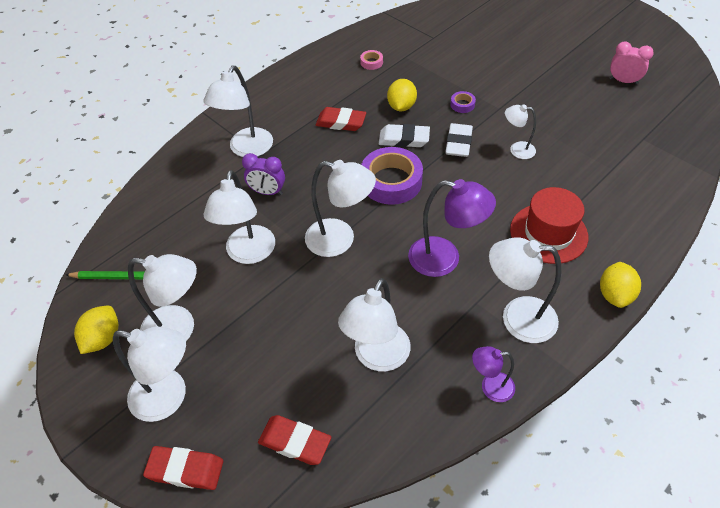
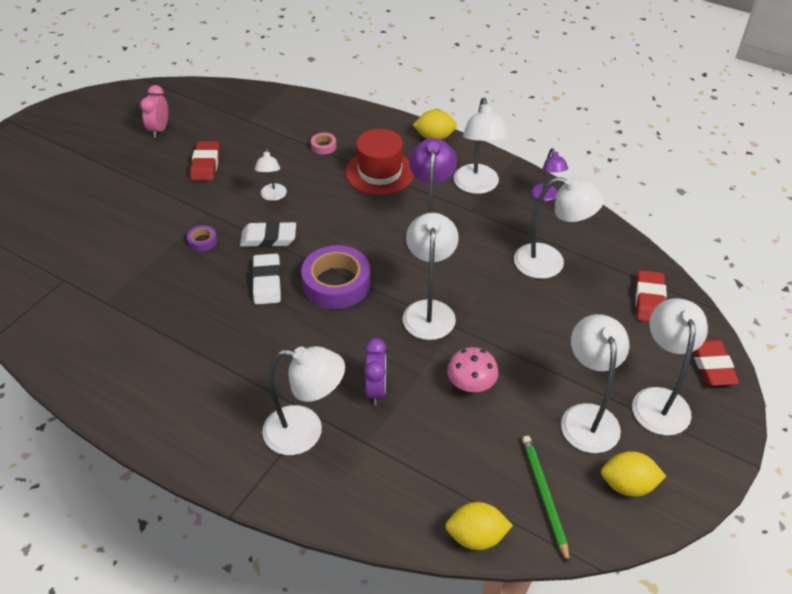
camera: 105 degrees left, 5 degrees down
(248, 254) = (471, 384): white lamp -> pink mushroom
(341, 122) = (242, 344): red eraser -> red eraser (206, 164)
(371, 62) = (116, 334): pink tape -> pink tape (323, 146)
(401, 106) = (208, 292): yellow lemon -> yellow lemon (476, 536)

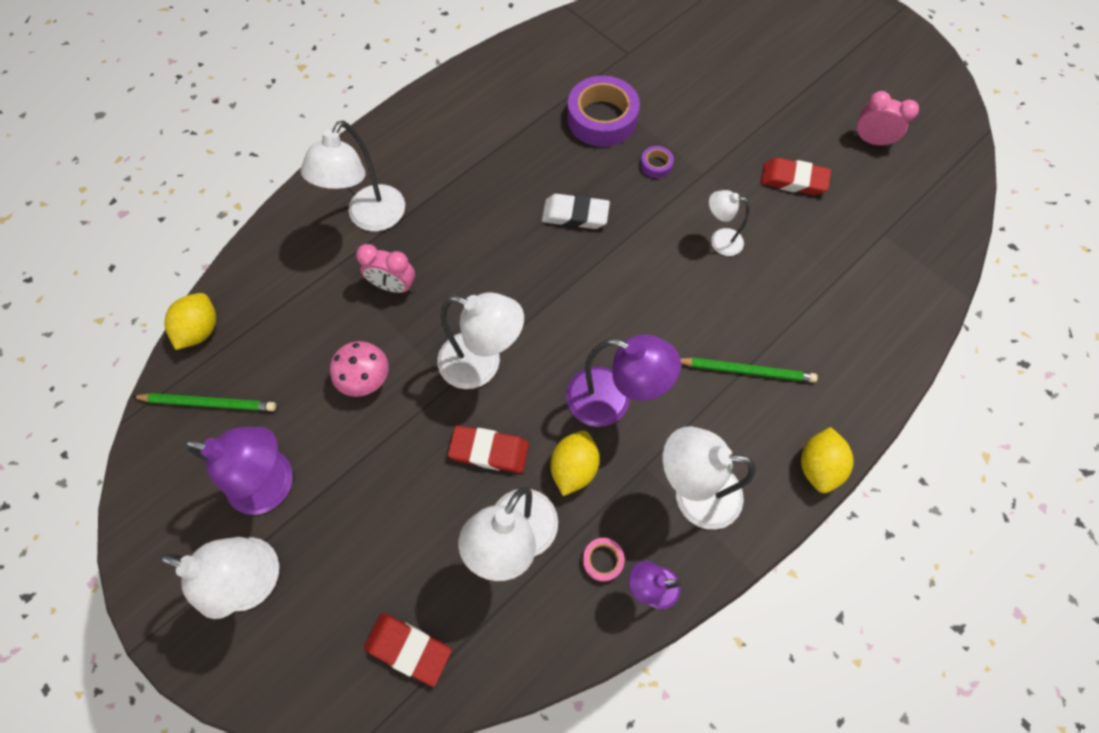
camera: 105 degrees right, 20 degrees up
(268, 238) = (645, 226): white eraser -> none
(323, 146) = (814, 313): pink tape -> pink tape (602, 560)
(336, 283) = (554, 280): purple tape -> purple tape (602, 118)
(376, 390) = (394, 286): purple clock -> pink clock
(380, 172) = (746, 370): red hat -> green pencil
(587, 417) = (274, 484): white lamp -> purple lamp
(628, 485) = (180, 491): yellow lemon -> yellow lemon (573, 467)
(711, 366) = (276, 678): red eraser -> red eraser (489, 451)

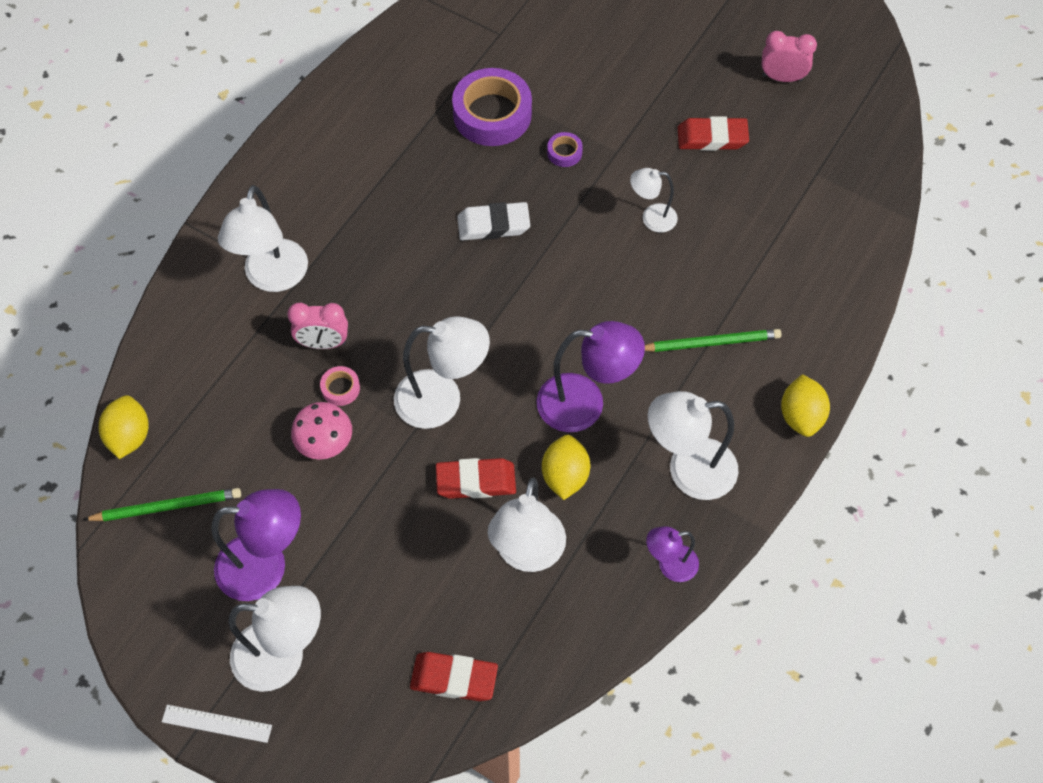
camera: 15 degrees left, 5 degrees down
(176, 630) = (217, 723): none -> white ruler
(602, 560) = (617, 553): pink tape -> pink tape (340, 388)

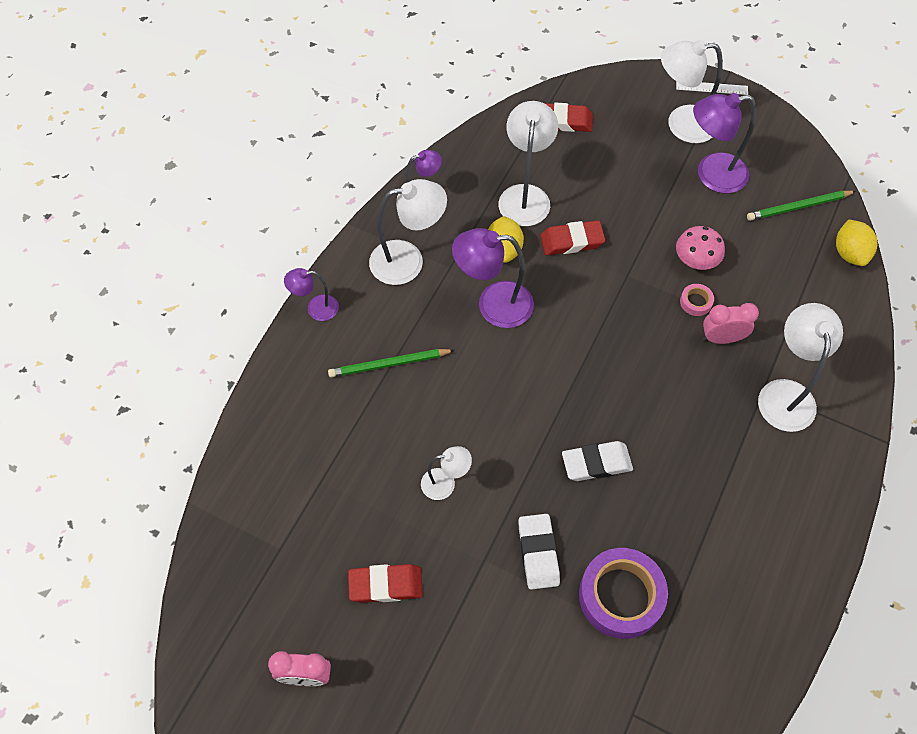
camera: 175 degrees right, 0 degrees up
(442, 400) = (610, 299): white lamp -> none
(564, 152) = (538, 553): purple tape -> white eraser
(801, 416) = (316, 308): yellow lemon -> purple lamp

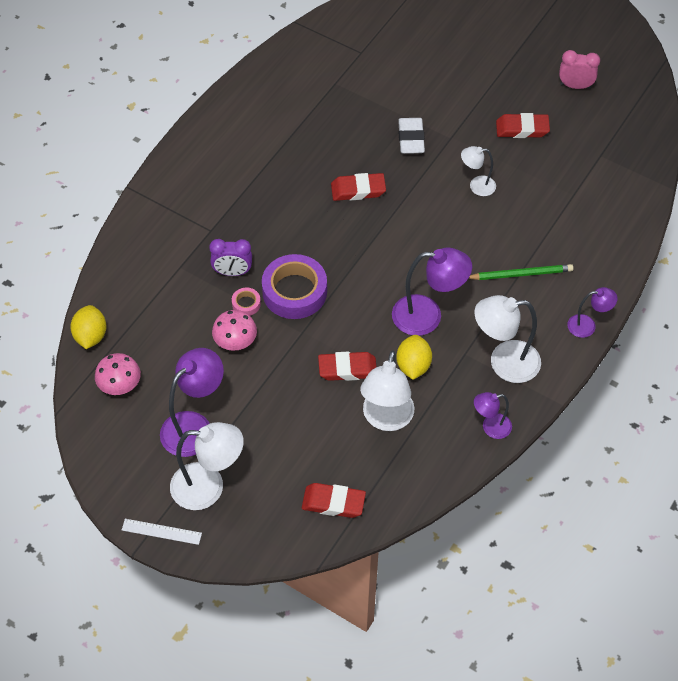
camera: 175 degrees left, 5 degrees down
(596, 463) = (358, 190): white eraser -> red eraser
(621, 596) = (356, 110): purple tape -> purple tape (294, 292)
(711, 174) = (194, 426): purple lamp -> purple lamp turned 45 degrees counterclockwise
(721, 338) = (232, 272): pink clock -> purple clock
(785, 393) = (194, 226): white lamp -> none
(799, 207) = (120, 385): green pencil -> pink mushroom

